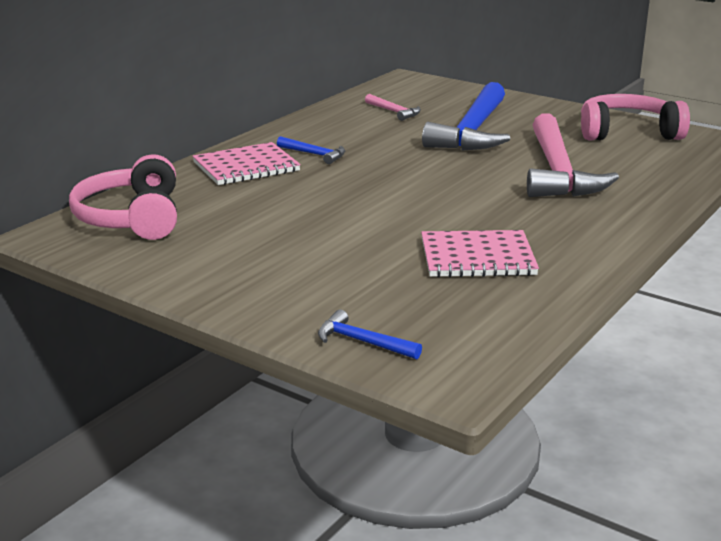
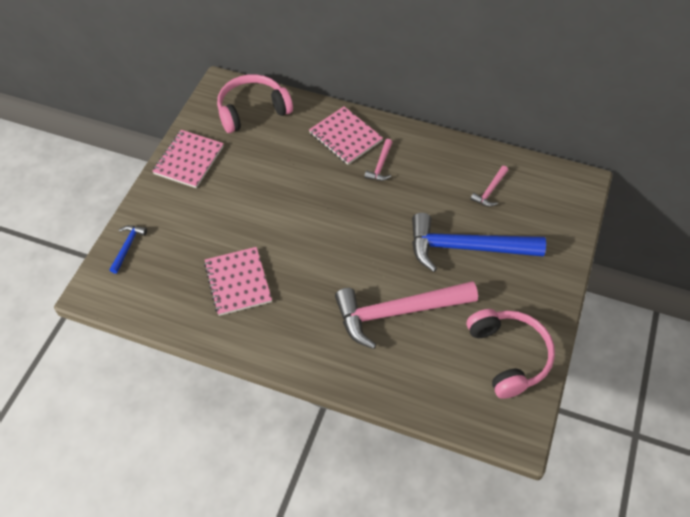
camera: 75 degrees right, 30 degrees up
(197, 274) = (189, 160): none -> pink notebook
(314, 154) = (380, 165): blue hammer -> pink hammer

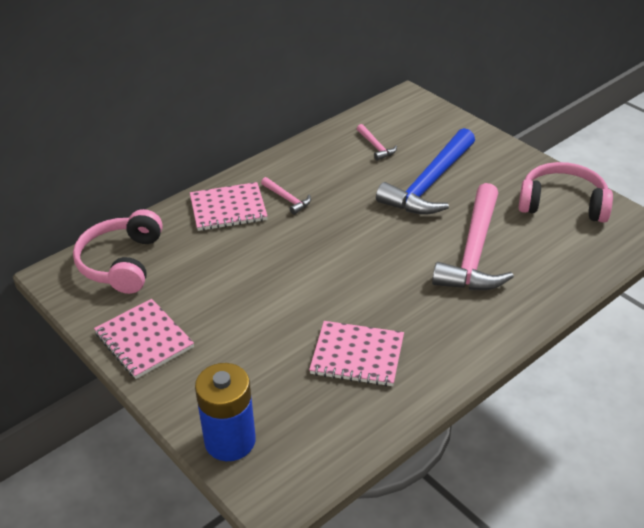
camera: 60 degrees left, 15 degrees down
(127, 247) = (230, 441): blue hammer -> blue battery

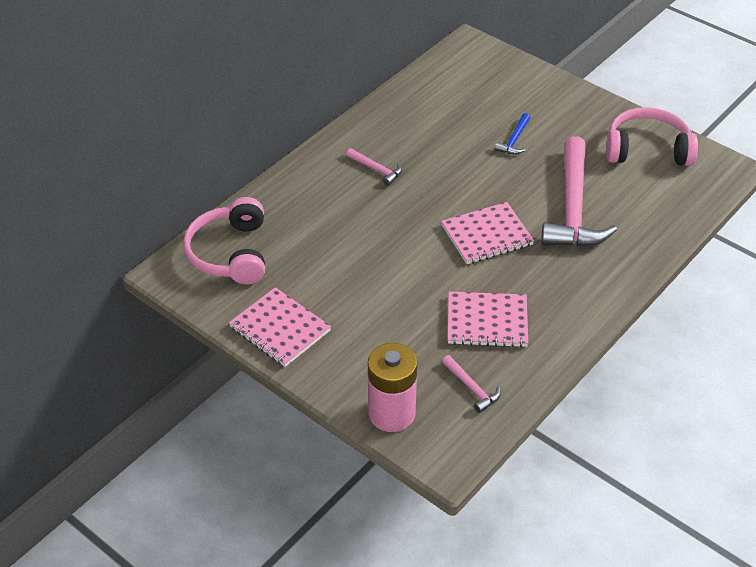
camera: 10 degrees left, 5 degrees up
(228, 209) = (320, 185): pink notebook -> pink notebook (487, 235)
(230, 441) = (391, 413): blue battery -> pink battery
(376, 146) = (451, 103): pink hammer -> pink hammer (472, 388)
(429, 184) = (514, 140): blue hammer -> blue hammer, size x0.43

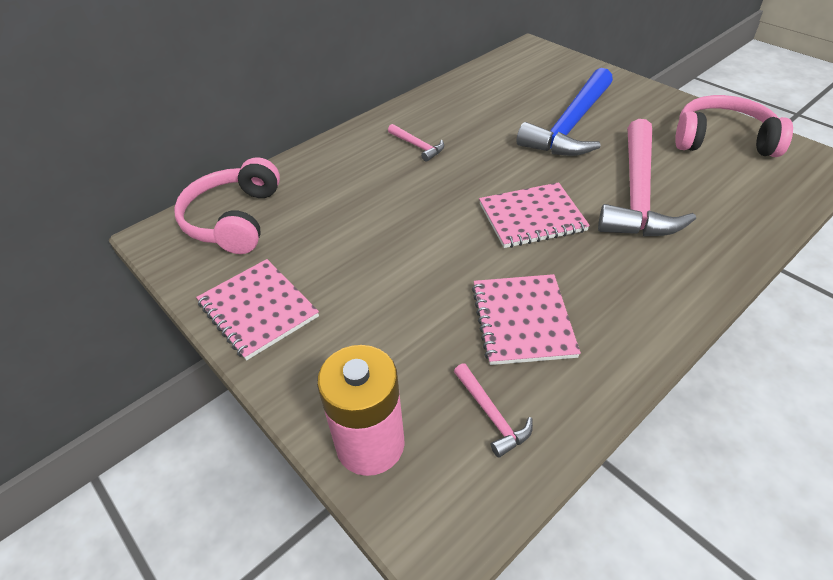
camera: 10 degrees right, 0 degrees up
(487, 321) = (522, 320): pink notebook -> pink notebook turned 75 degrees clockwise
(514, 140) = (570, 126): blue hammer -> blue hammer, size x2.34

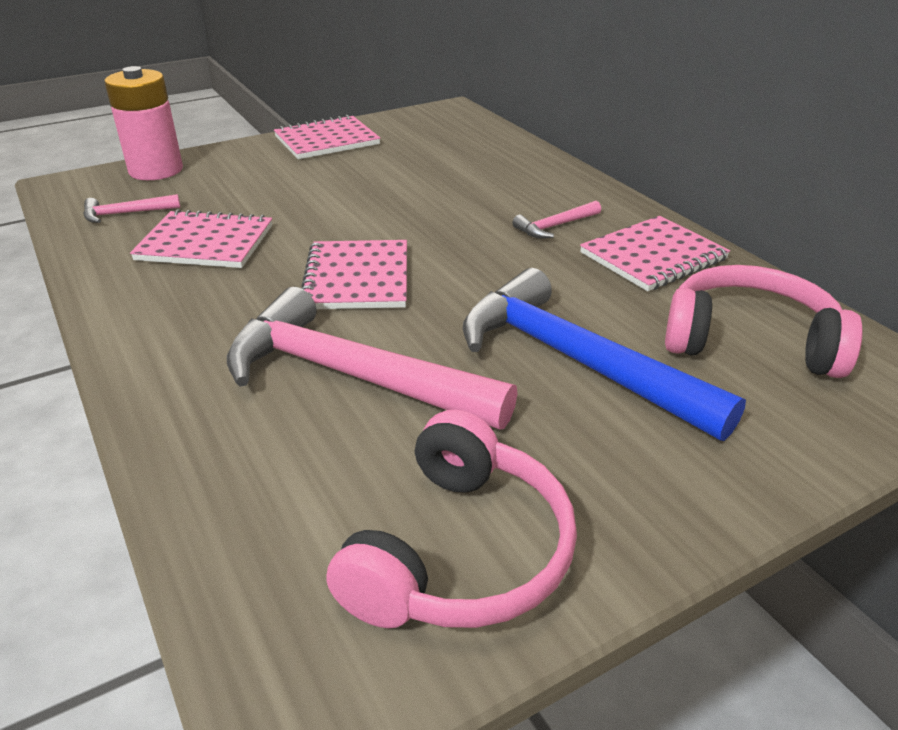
camera: 100 degrees right, 10 degrees down
(234, 219) = (456, 133): pink headphones -> pink headphones (750, 341)
(445, 110) = (653, 256): none -> pink notebook

